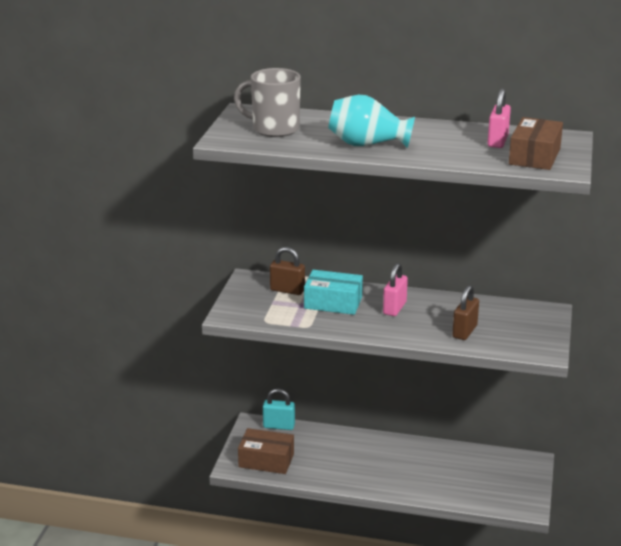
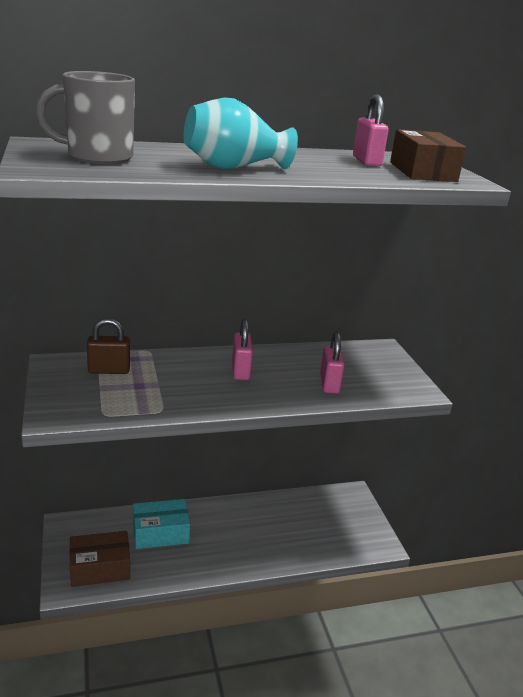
camera: 30 degrees left, 0 degrees up
(279, 426) = (95, 520): turquoise padlock -> none
(333, 303) = (171, 376): turquoise box -> turquoise box (160, 533)
(464, 331) = (329, 384): brown padlock -> pink padlock

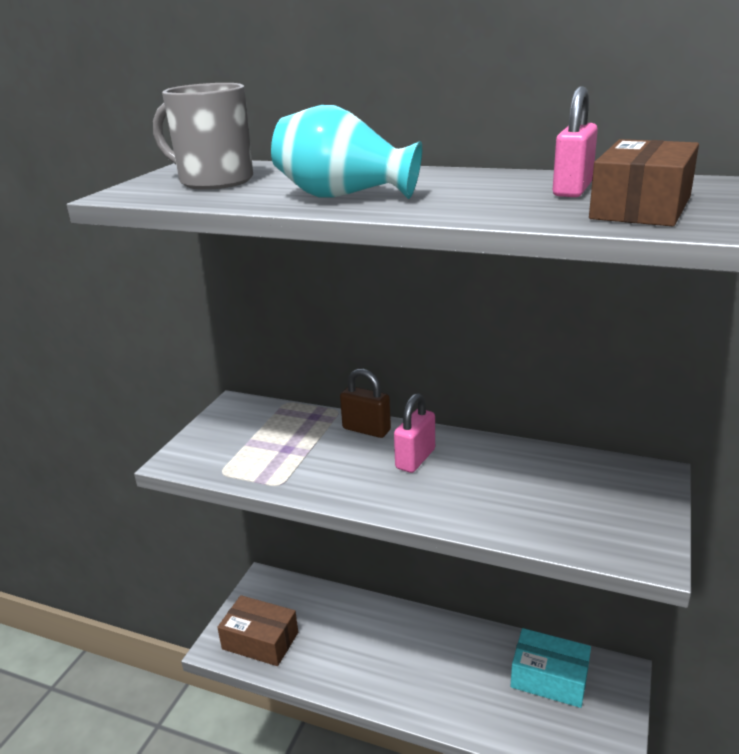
camera: 40 degrees right, 0 degrees up
(109, 370) = (275, 424): brown padlock -> brown padlock (366, 429)
(160, 533) = (344, 627): turquoise box -> turquoise box (549, 678)
(329, 384) = (514, 506): pink padlock -> none

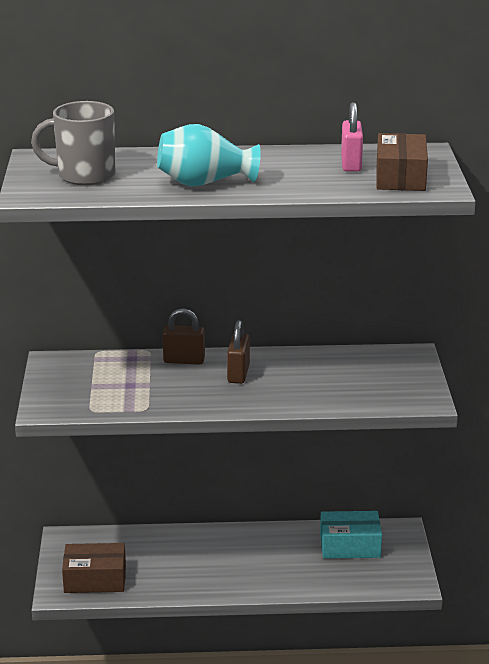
camera: 25 degrees left, 0 degrees up
(415, 459) = (238, 374): pink padlock -> brown padlock

